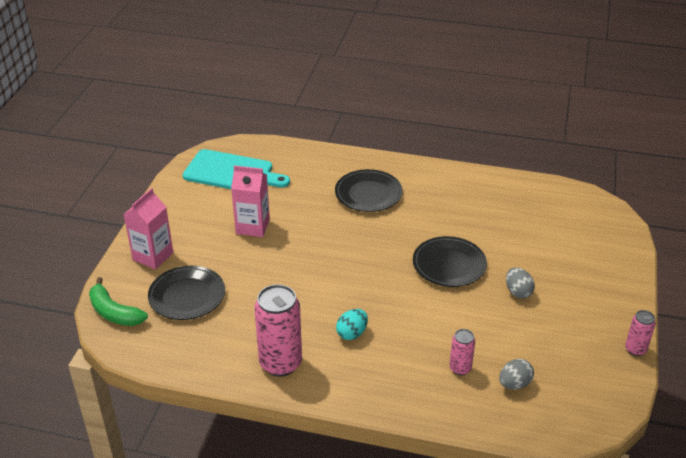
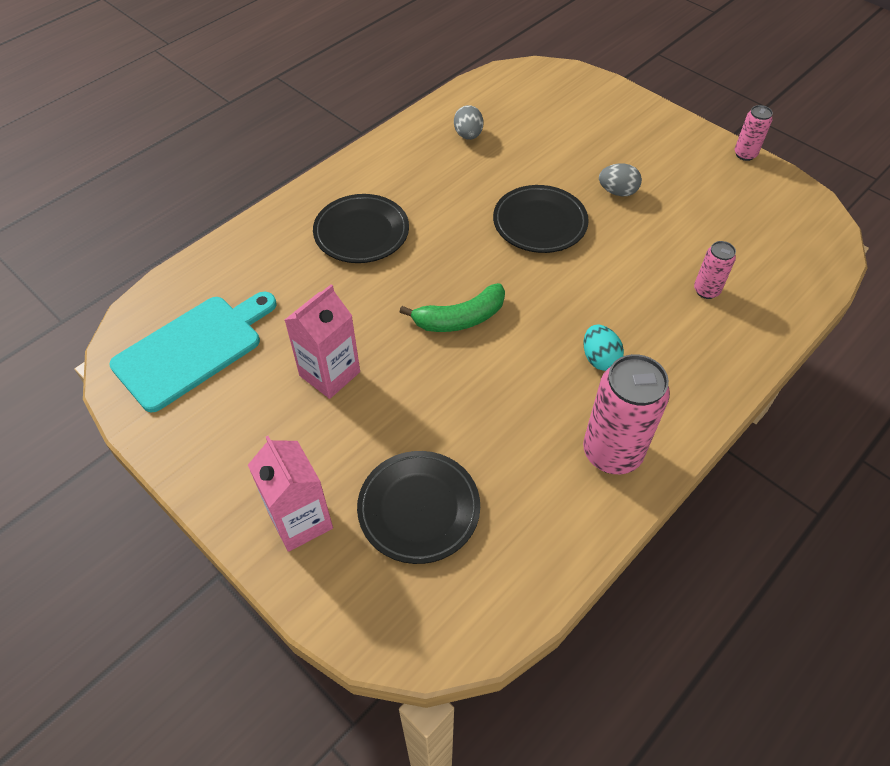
camera: 60 degrees left, 15 degrees up
(114, 312) = (391, 621): green banana -> green banana (460, 318)
(514, 384) = (750, 259): grey egg -> grey egg (468, 135)

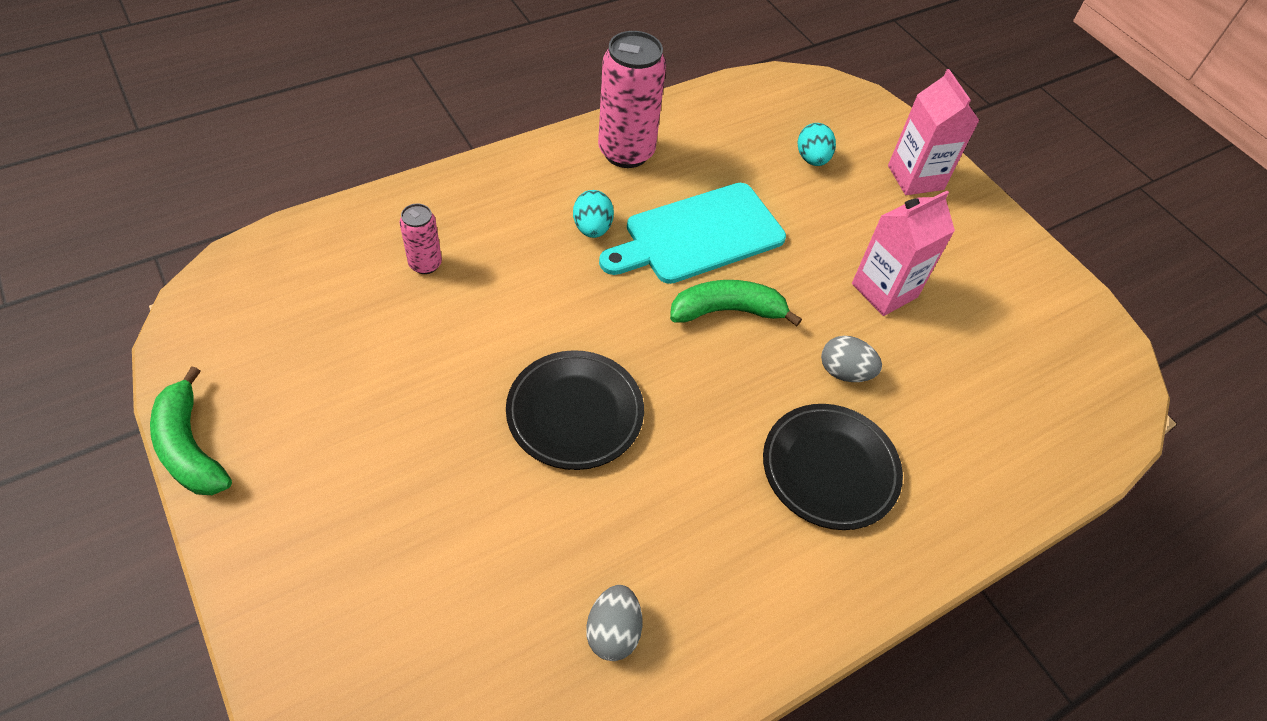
camera: 170 degrees left, 0 degrees up
(193, 349) = (1041, 359): turquoise cutting board -> turquoise cutting board (698, 235)
(419, 509) = (812, 159): black plate -> turquoise egg
(617, 192) = (435, 434): grey egg -> grey egg (844, 372)
(745, 154) = (190, 447): pink can -> green banana

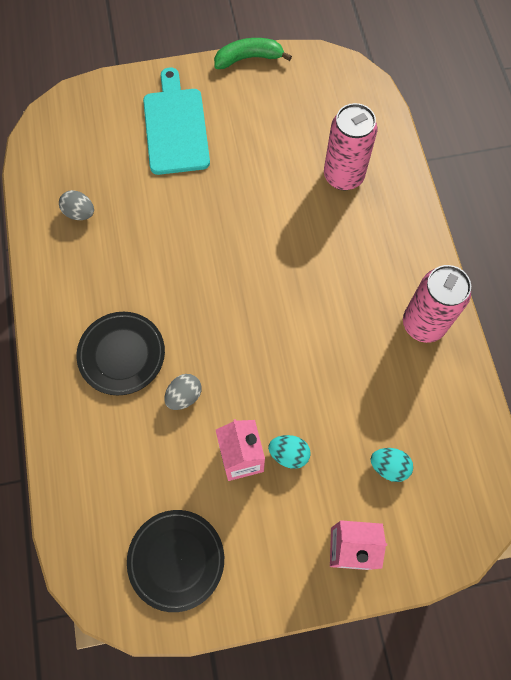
camera: 115 degrees right, 15 degrees up
(425, 264) = (343, 176): pink can -> pink can, size x1.94
(575, 413) = (209, 229): black plate -> black plate (176, 560)
(592, 228) = (351, 279): turquoise egg -> turquoise egg (289, 454)
(698, 235) = (327, 346): turquoise cutting board -> turquoise cutting board (175, 127)
(727, 311) = (255, 340): green banana -> none

